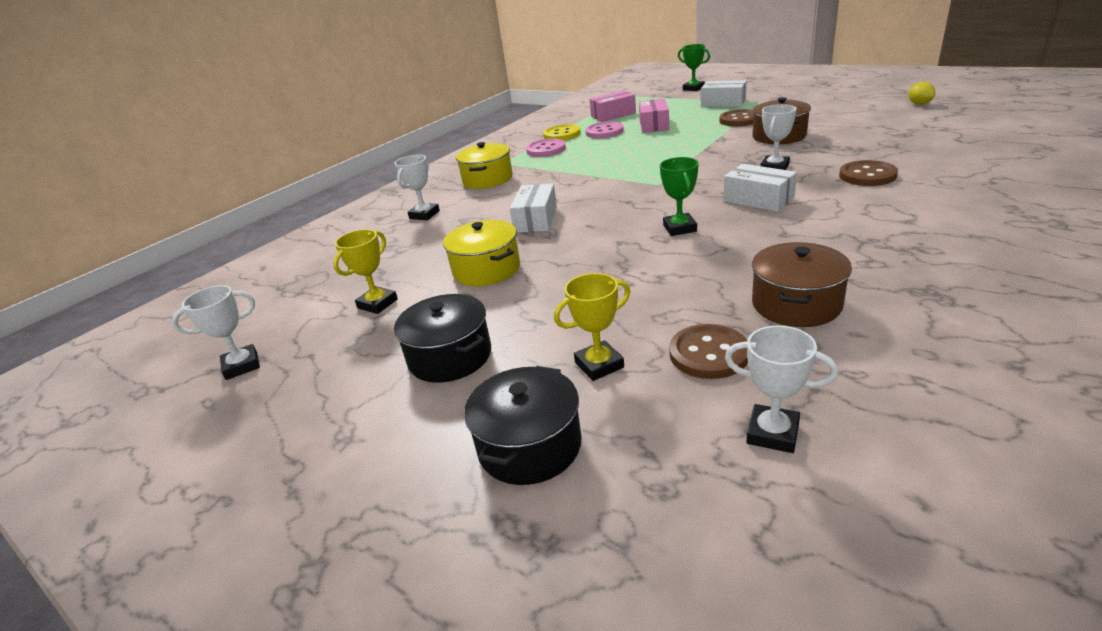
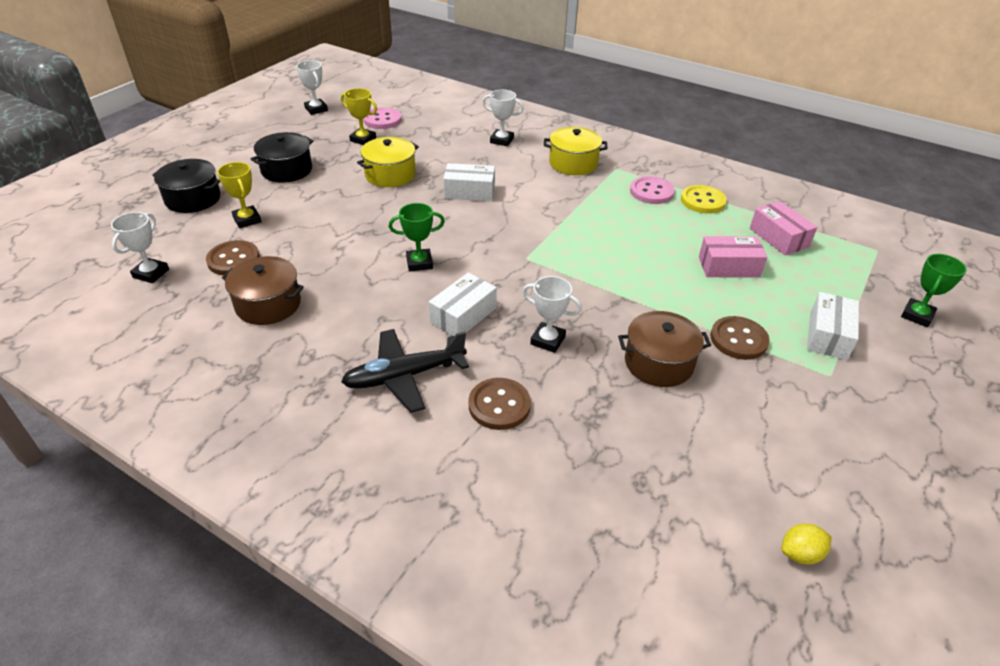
camera: 80 degrees right, 10 degrees up
(604, 132) = (707, 229): pink button -> pink button (382, 120)
(862, 213) = (404, 376): none -> black plane

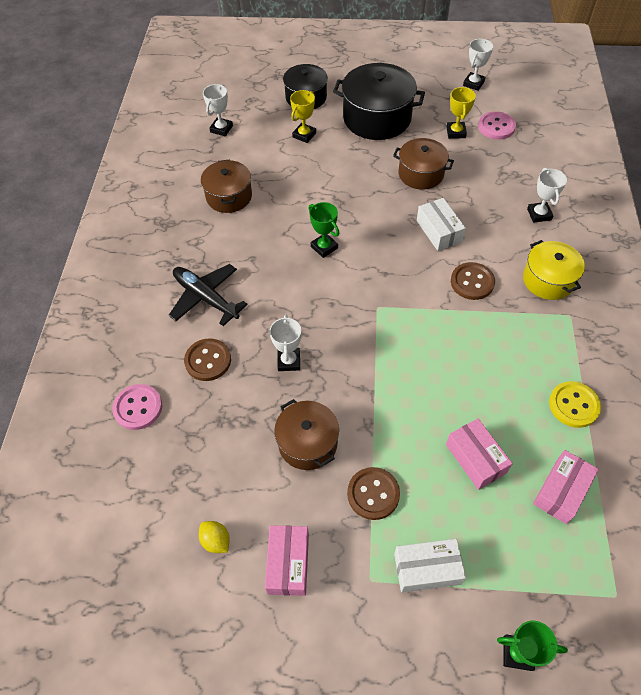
camera: 65 degrees right, 15 degrees up
(151, 273) = (221, 129): white trophy -> white trophy turned 60 degrees counterclockwise
(233, 260) = (259, 155): brown button -> brown button (472, 282)
(286, 170) = (377, 118): black pot -> black pot, size x1.60
(390, 174) = (421, 174): yellow pot -> brown pot
(463, 315) = (284, 300): white box -> none
(651, 192) = (552, 357): pink button -> pink button (138, 408)
(795, 428) = (288, 563): none -> pink box
(800, 553) = (163, 592): yellow lemon -> yellow lemon (216, 541)

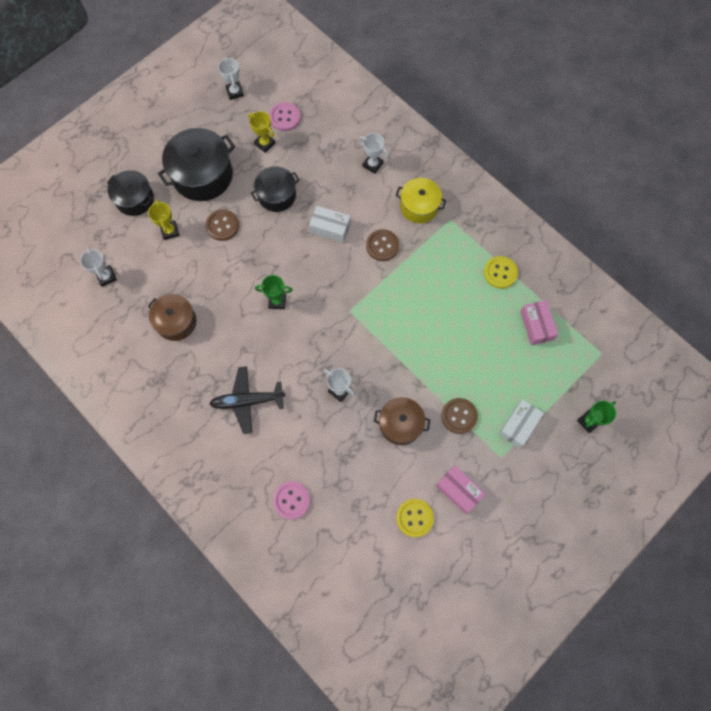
camera: 50 degrees left, 15 degrees up
(208, 360) = (296, 435): brown button -> brown button (222, 225)
(216, 541) = (414, 518): yellow lemon -> yellow button
(421, 174) = (277, 195): brown pot -> black pot
(475, 458) = (485, 348): pink box -> none

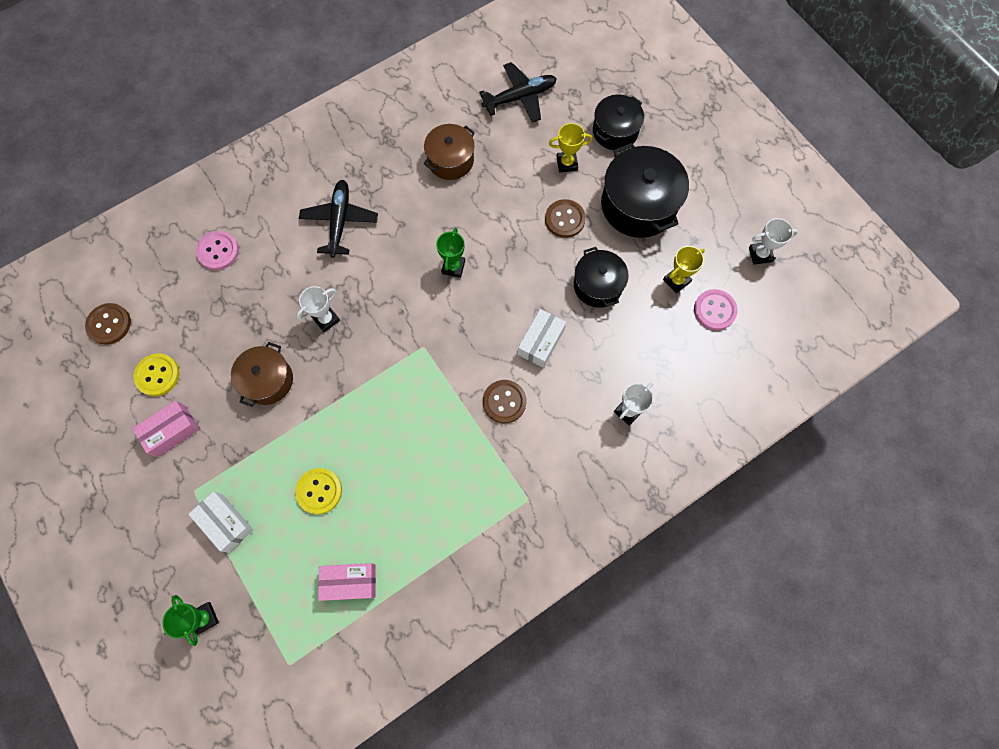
camera: 100 degrees right, 0 degrees up
(106, 277) = (520, 97): white trophy -> black plane
(419, 206) = (554, 461): yellow pot -> none
(459, 416) = (258, 451): brown button -> brown button (109, 324)
(500, 273) = (435, 550): yellow button -> yellow button (319, 491)

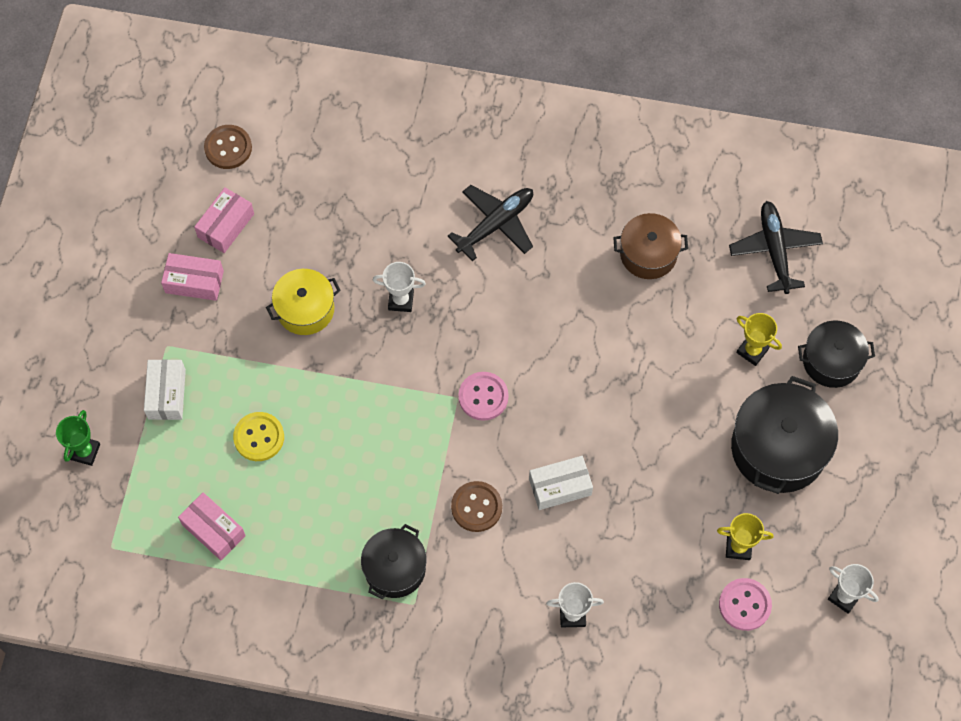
camera: 45 degrees right, 5 degrees down
(157, 375) = (226, 225): yellow button -> pink box
(218, 251) = (370, 161): pink button -> pink button (483, 397)
(268, 380) = (305, 309): brown pot -> yellow pot
(453, 267) = (552, 353): green trophy -> none
(520, 97) = (774, 250): black plane -> black plane turned 120 degrees counterclockwise
(565, 219) = (695, 400): brown button -> none
(598, 285) = (662, 485): black pot -> black pot (395, 568)

